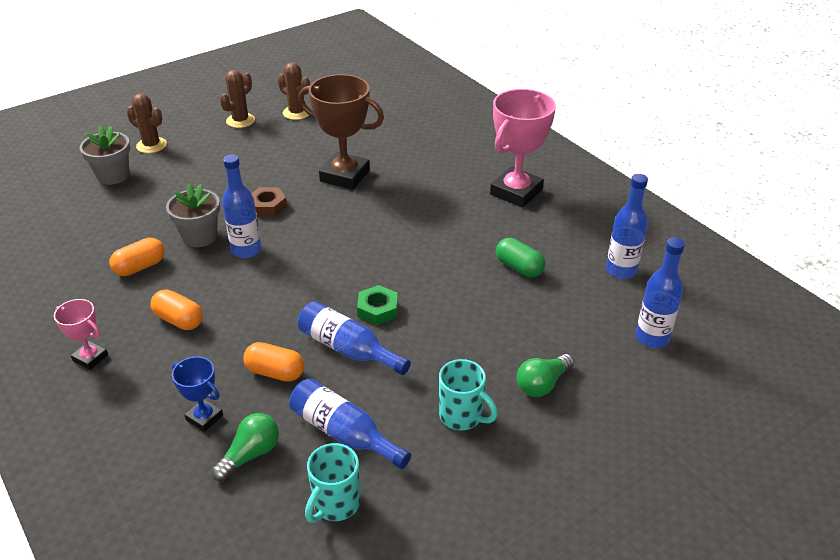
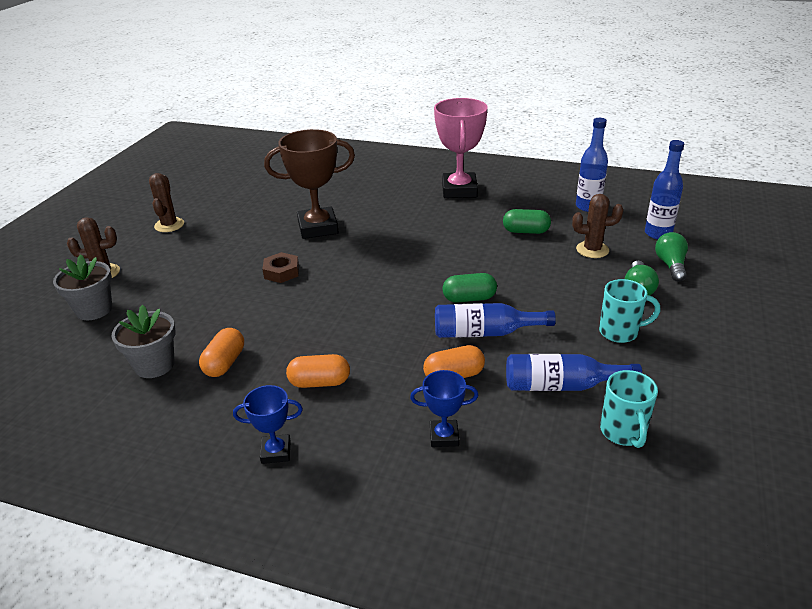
camera: 35 degrees left, 5 degrees down
(90, 358) = (276, 452): pink trophy -> blue trophy
(199, 236) = (250, 317): grey flower pot -> grey flower pot (154, 365)
(246, 250) = (307, 308): blue bottle -> none
(250, 454) = (517, 439): green light bulb -> green light bulb (670, 265)
(296, 113) = (215, 202): brown cactus -> brown cactus (592, 250)
(378, 309) = (469, 298): green nut -> green capsule

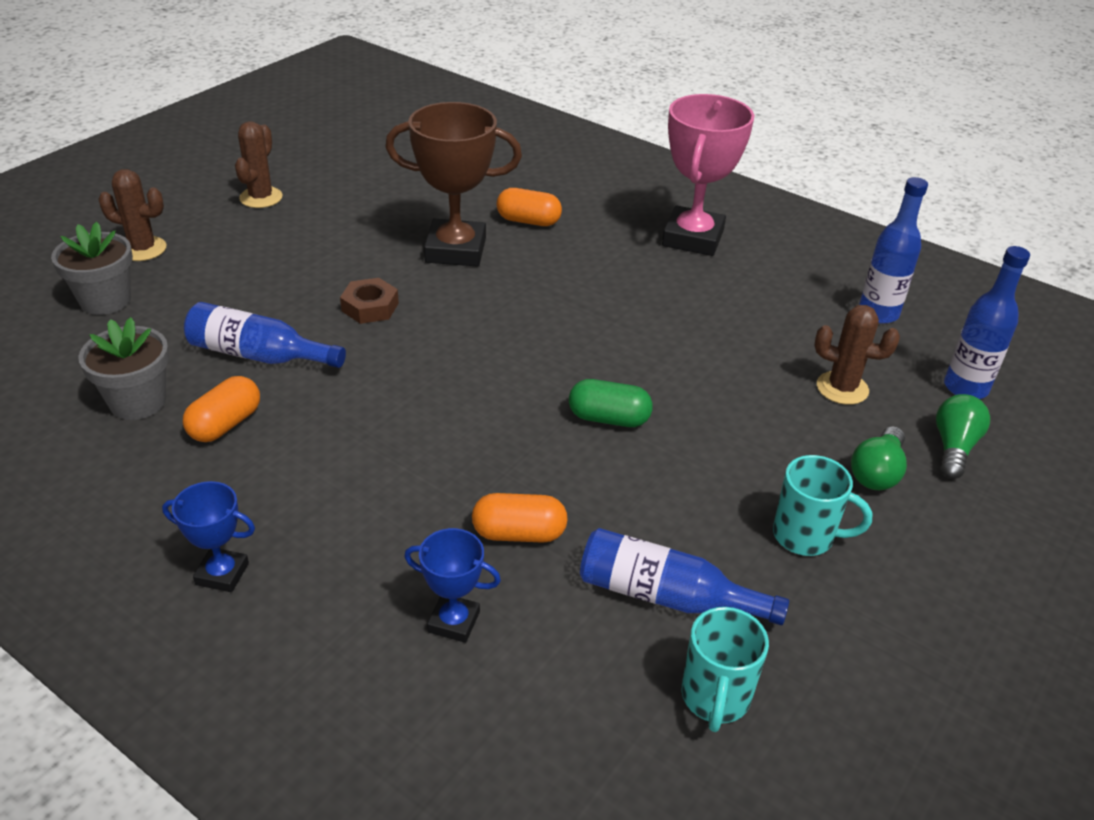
camera: 15 degrees right, 5 degrees up
(319, 382) = (331, 489): orange capsule -> orange capsule (528, 221)
(485, 333) = (601, 479): blue bottle -> blue bottle (258, 355)
(526, 231) = (755, 331): green capsule -> none

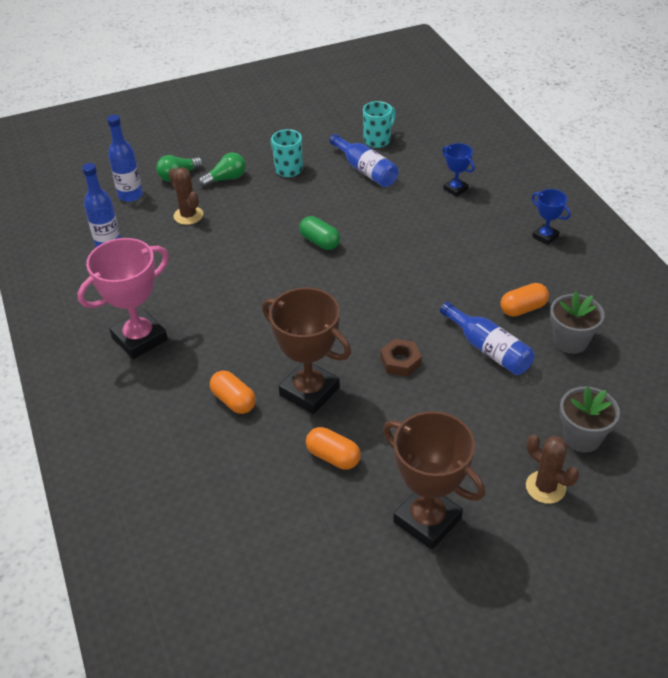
camera: 145 degrees left, 5 degrees up
(261, 198) = (427, 520): brown cactus -> brown trophy
(519, 533) = (406, 209): orange capsule -> orange capsule (333, 457)

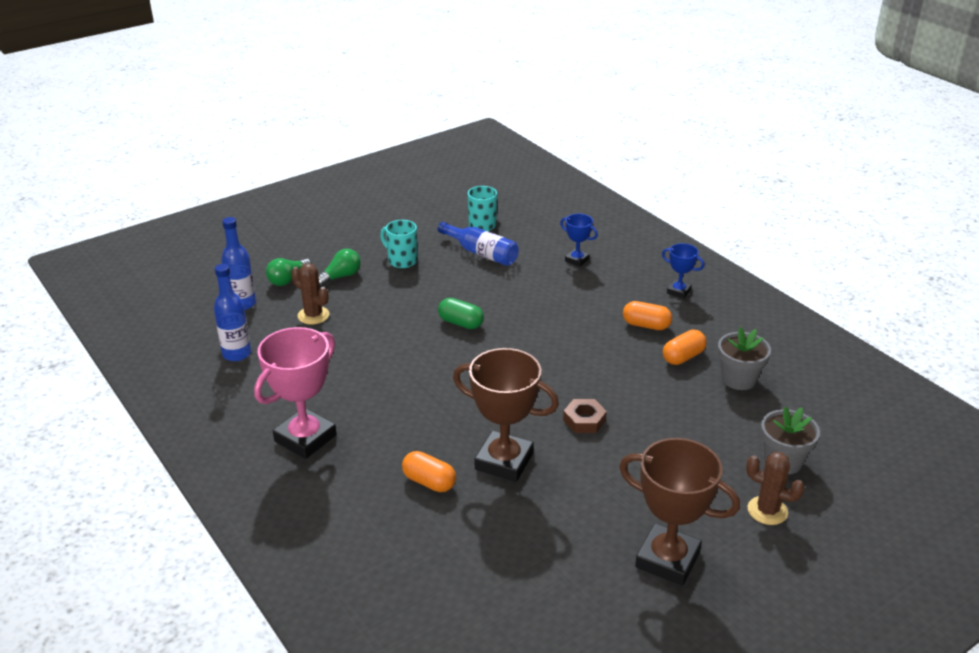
camera: 15 degrees left, 10 degrees down
(333, 457) = (552, 518): orange capsule -> orange capsule (646, 325)
(488, 349) = (665, 397): blue bottle -> none

